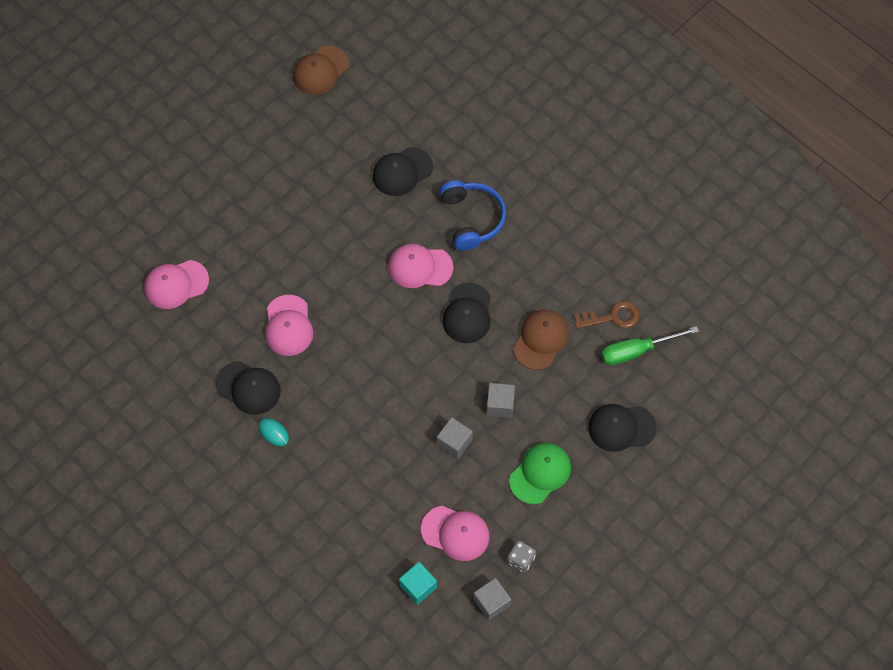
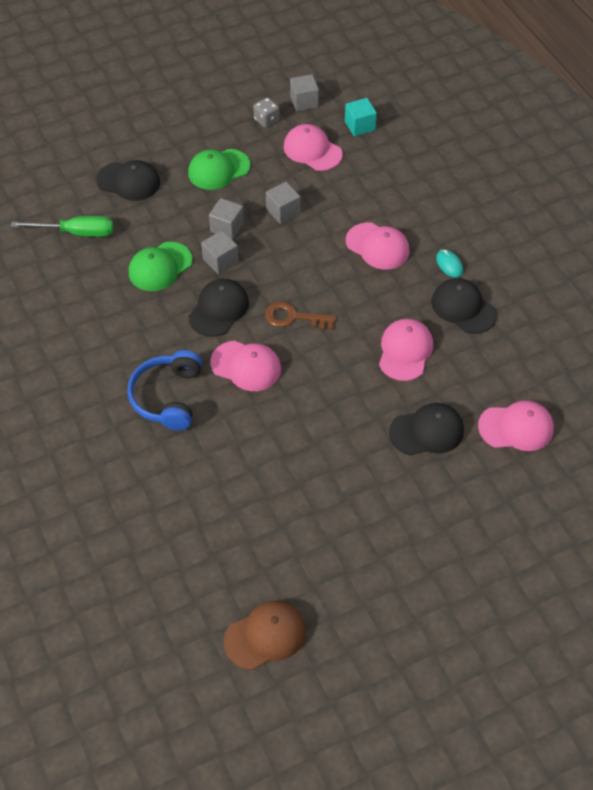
camera: 160 degrees left, 10 degrees down
(348, 431) = (377, 246): none -> pink cap
(402, 171) = (220, 472): black cap -> black cap (427, 431)
(489, 365) = (220, 260): none -> grey cube
(541, 340) = (160, 267): brown cap -> green cap
(612, 317) = (81, 266): brown key -> brown key (293, 317)

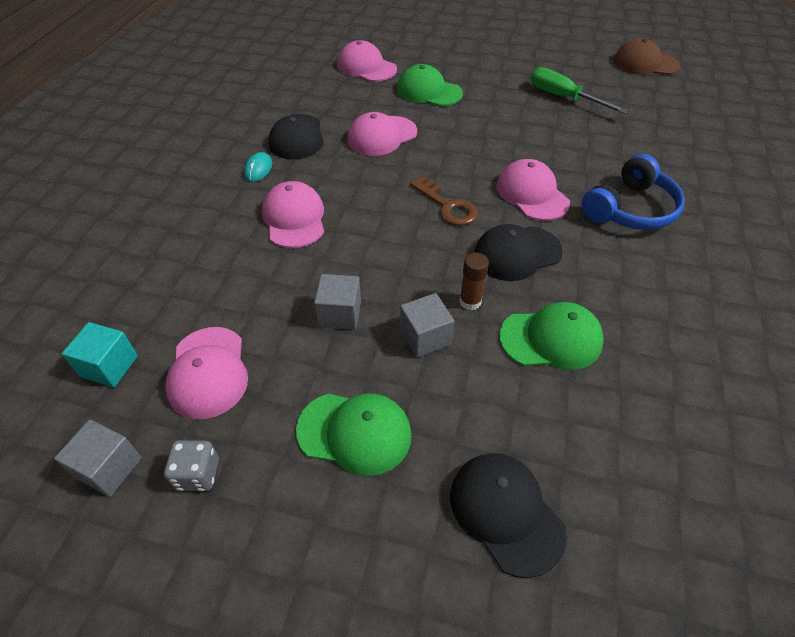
camera: 140 degrees left, 5 degrees down
(76, 233) = (647, 468): green screwdriver -> green screwdriver (563, 98)
(220, 260) = (470, 301): grey cube -> brown glue stick
(427, 431) = (429, 91): black cap -> green cap

